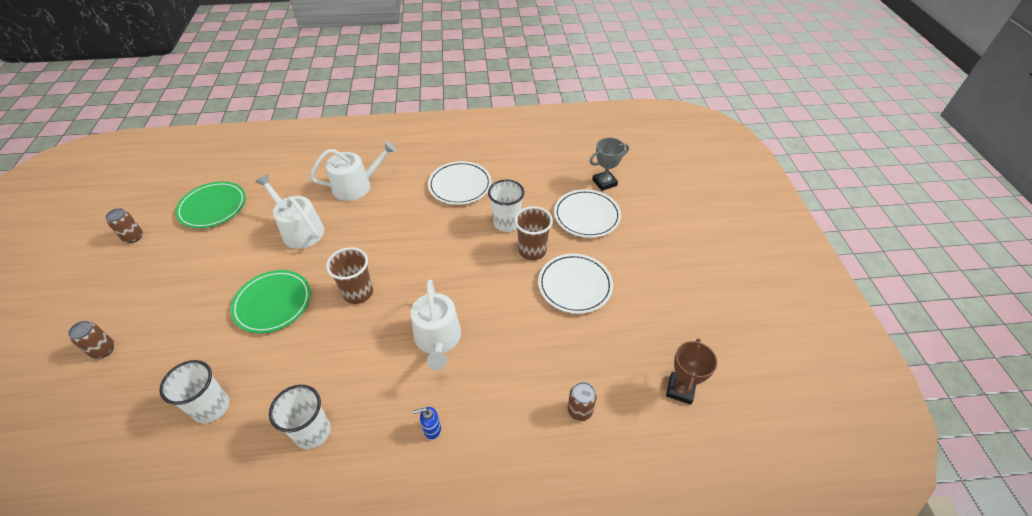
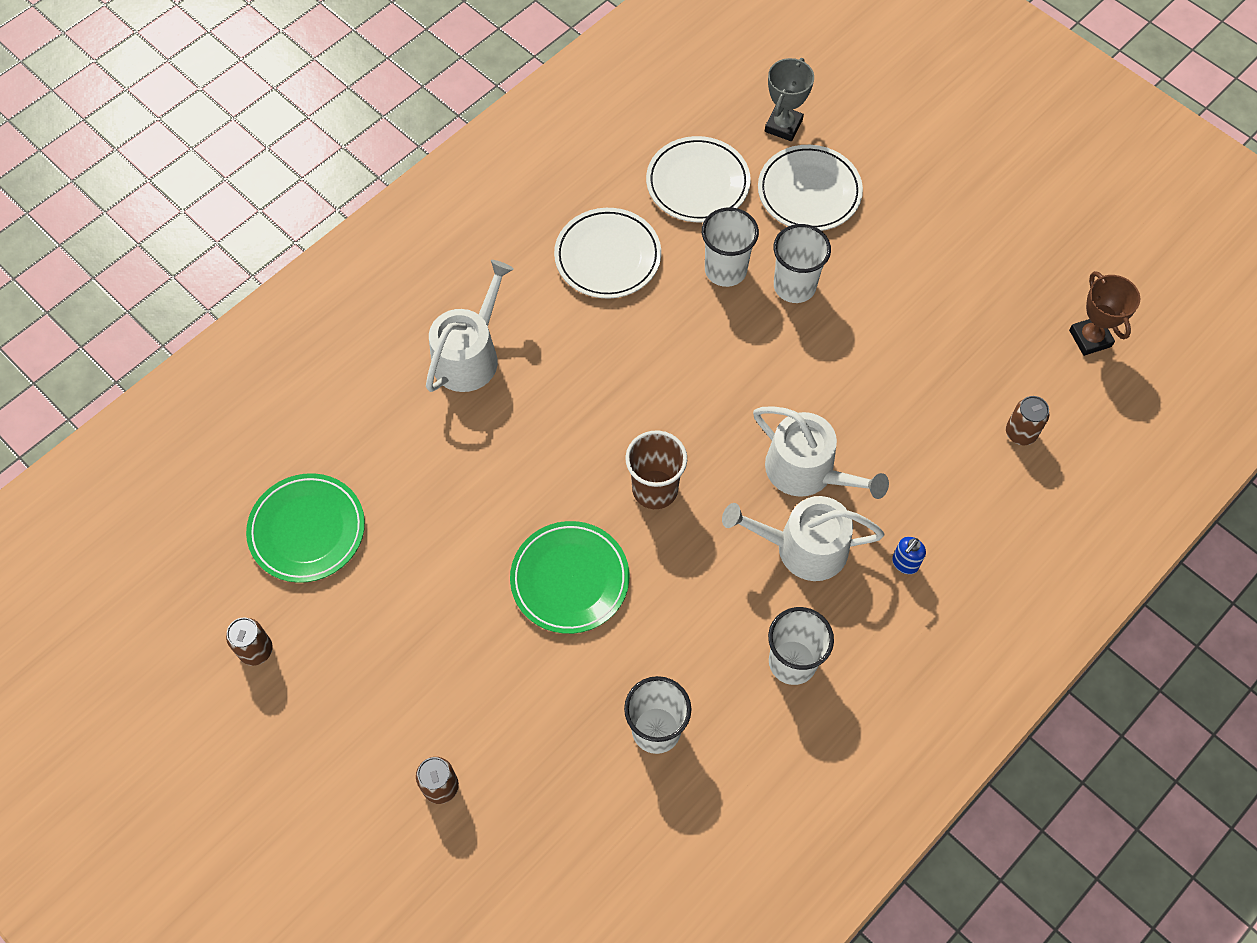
camera: 40 degrees left, 15 degrees up
(299, 230) = (475, 470): white watering can -> white watering can (802, 547)
(532, 250) = (794, 286): brown cup -> white cup
(575, 285) = (885, 297): white plate -> white plate (697, 183)

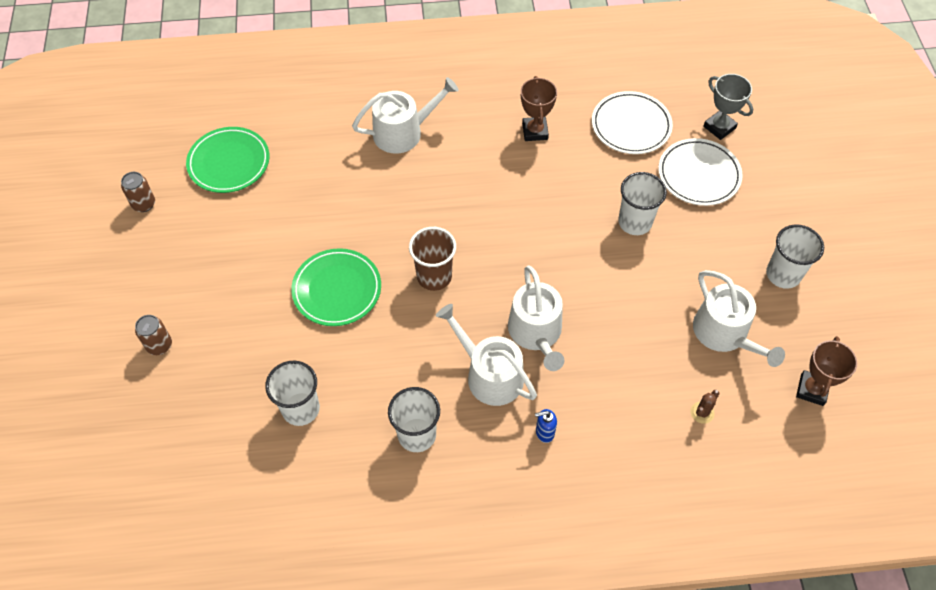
camera: 40 degrees right, 5 degrees down
(607, 256) = (535, 131): white plate -> brown trophy
(725, 270) = (600, 185): white cup -> white cup (783, 274)
(783, 126) = (719, 127): grey trophy -> grey trophy turned 75 degrees clockwise
(973, 340) = (725, 334): none -> white watering can
(1020, 433) = (702, 412): brown can -> brown cactus

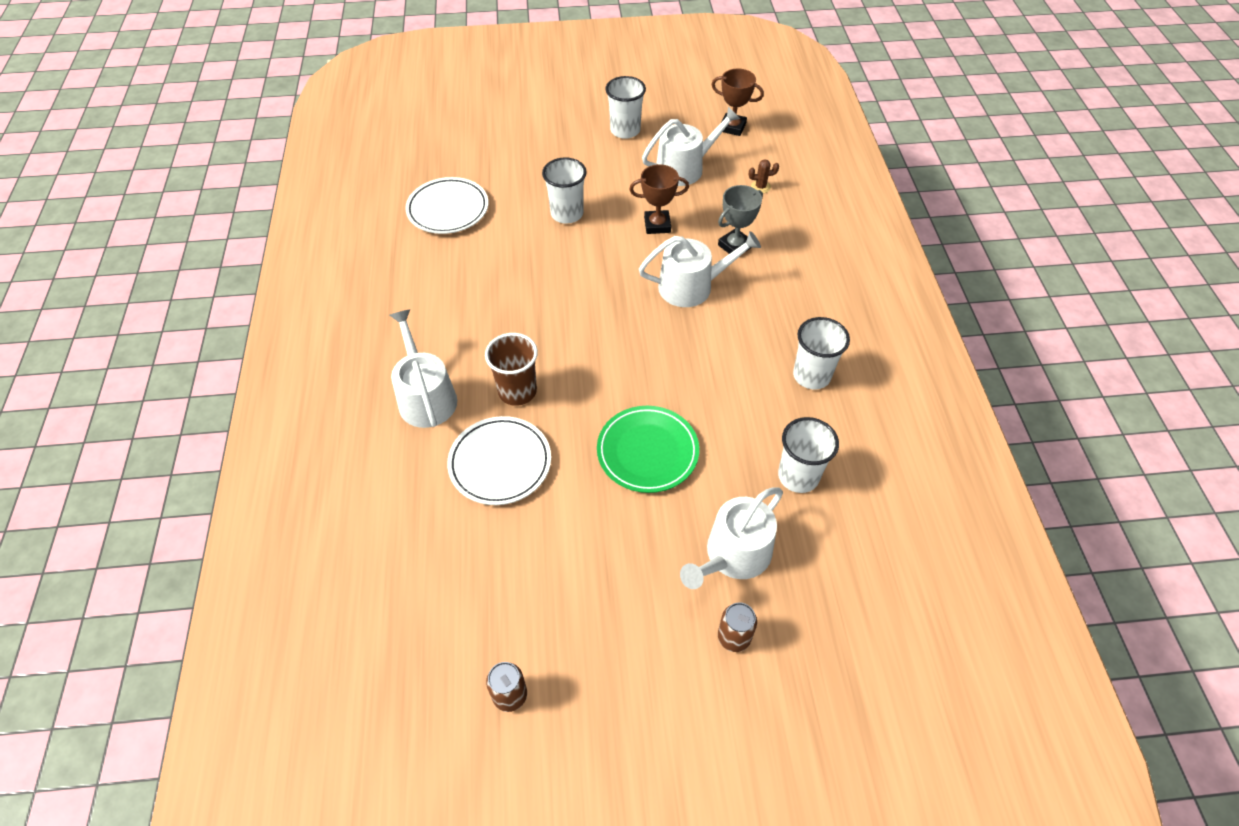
camera: 90 degrees left, 5 degrees down
(229, 163) = (448, 589): green plate -> none
(434, 276) = (629, 365): brown cup -> brown cup (517, 391)
(489, 374) = (740, 321): white watering can -> white watering can (733, 555)
(535, 131) = (443, 281): brown trophy -> brown trophy (657, 225)
(544, 432) = (794, 284): blue soap dispenser -> none
(698, 175) = (515, 169): white plate -> white plate (500, 463)
(702, 412) = (760, 187): brown cactus -> brown cactus turned 45 degrees counterclockwise
(719, 127) = (459, 151): grey trophy -> grey trophy (735, 246)

